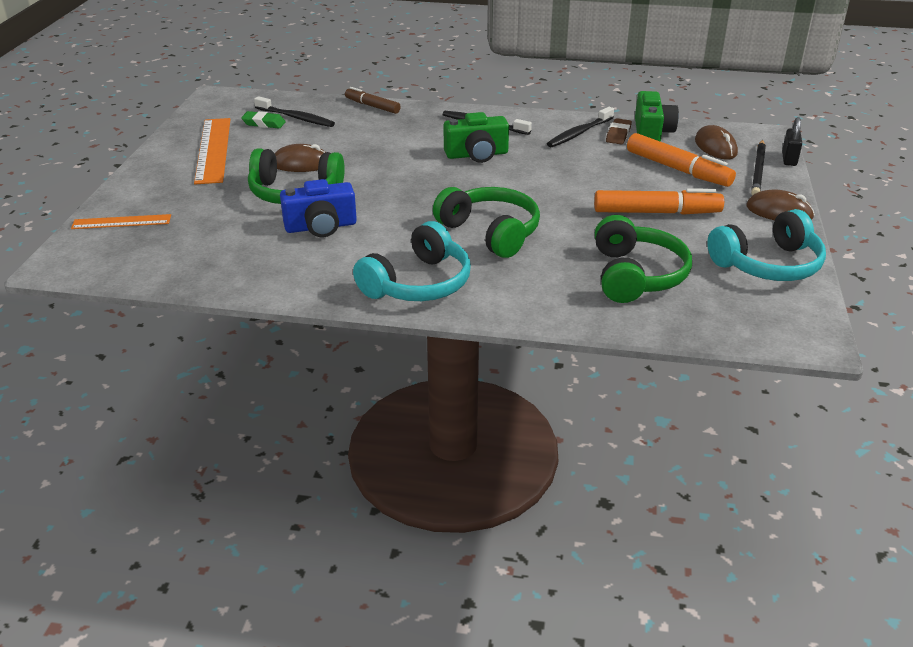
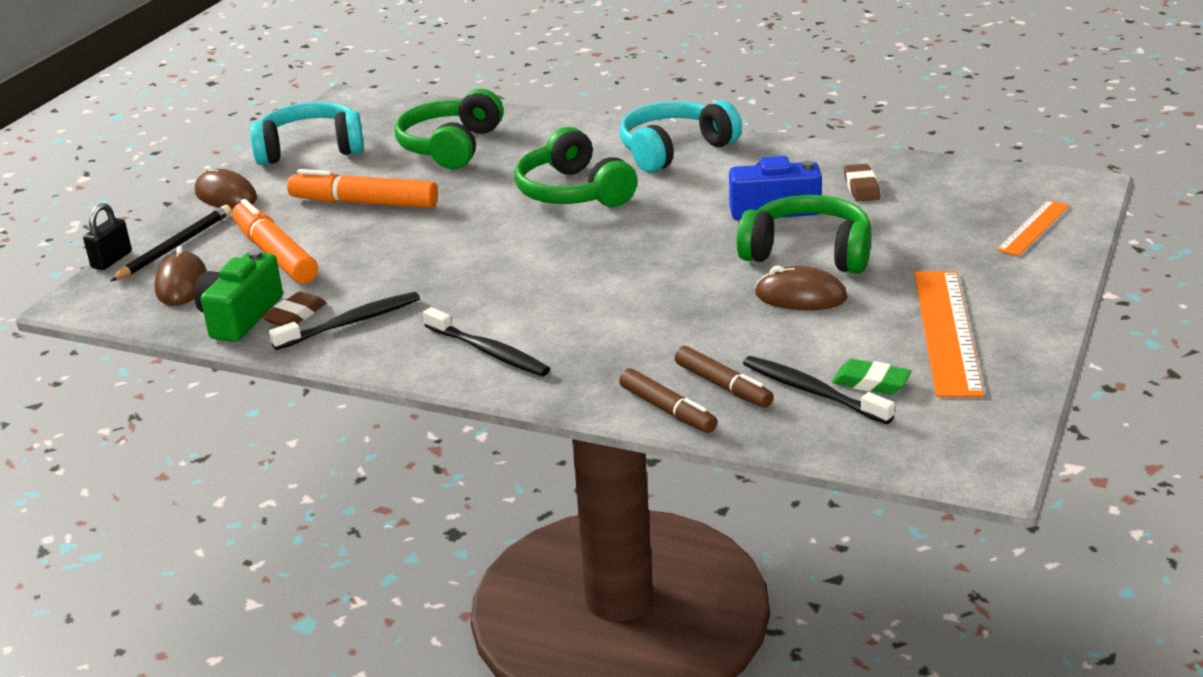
camera: 165 degrees left, 5 degrees down
(121, 222) = (1033, 228): orange ruler -> orange ruler turned 60 degrees counterclockwise
(247, 251) = (861, 188): none -> brown eraser
(345, 117) = (723, 386): none -> brown marker
(477, 154) = (532, 295): green camera -> none

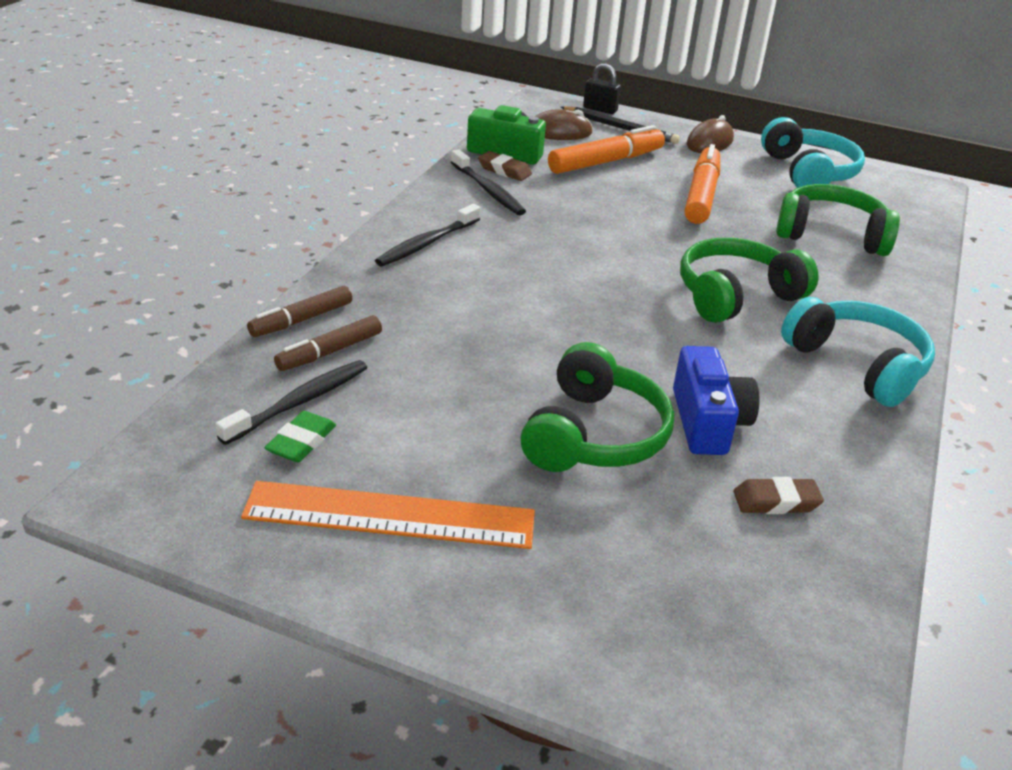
camera: 85 degrees right, 5 degrees up
(800, 296) = (492, 417): brown mouse -> none
(1033, 228) = (662, 657): orange ruler -> none

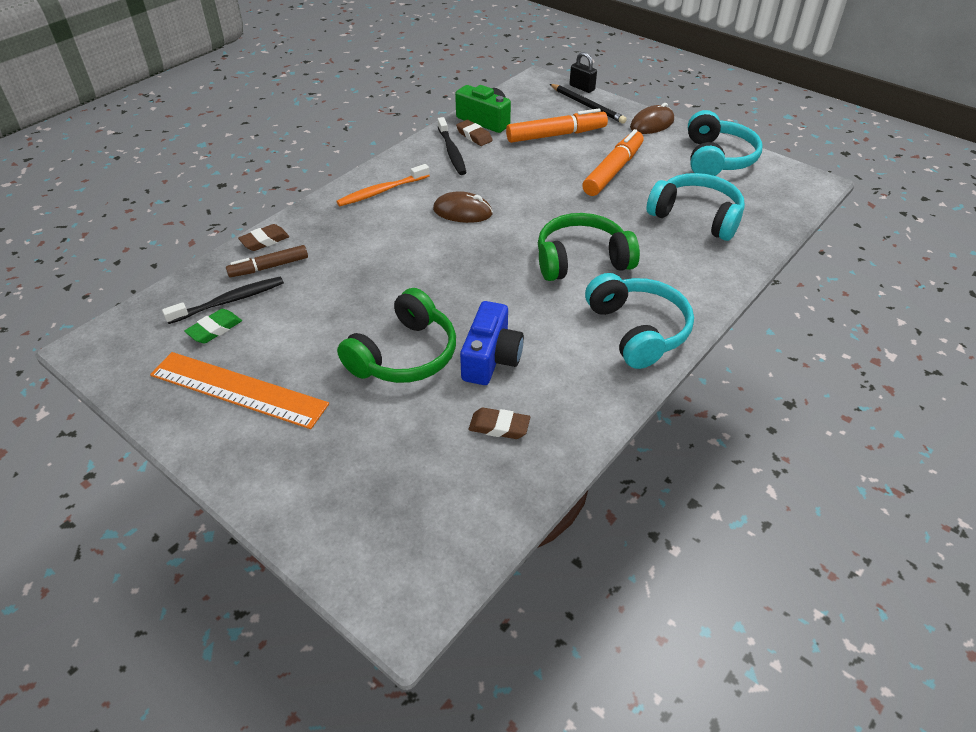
camera: 20 degrees right, 10 degrees up
(301, 320) = (265, 241): brown marker -> brown eraser
(427, 243) = (382, 191): black toothbrush -> orange toothbrush
(559, 132) = (536, 106): brown mouse -> brown mouse (462, 212)
(831, 235) = (696, 217): green headphones -> turquoise headphones

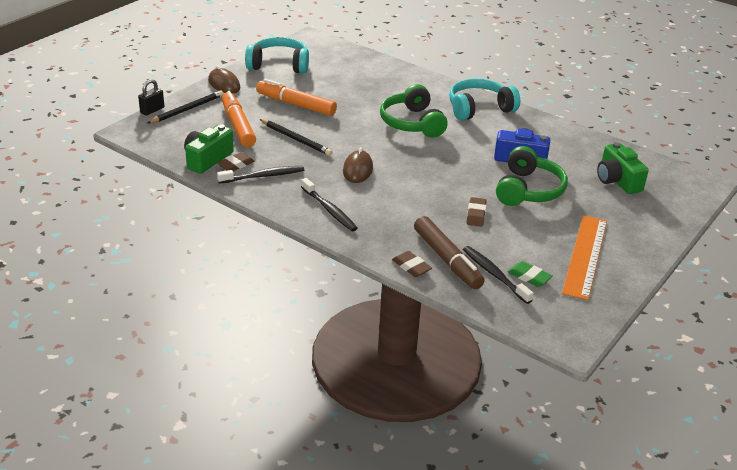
camera: 95 degrees left, 10 degrees down
(269, 267) = (447, 260): brown marker -> brown marker, size x1.59
(382, 191) = (329, 210): orange toothbrush -> black toothbrush
(404, 355) = (528, 190): green headphones -> green headphones turned 75 degrees clockwise
(421, 468) = (617, 180): none -> green camera
(499, 427) = (576, 156): brown eraser -> brown eraser (476, 215)
(530, 171) = (296, 139): none -> black pencil
(696, 217) = (355, 79): turquoise headphones -> none

